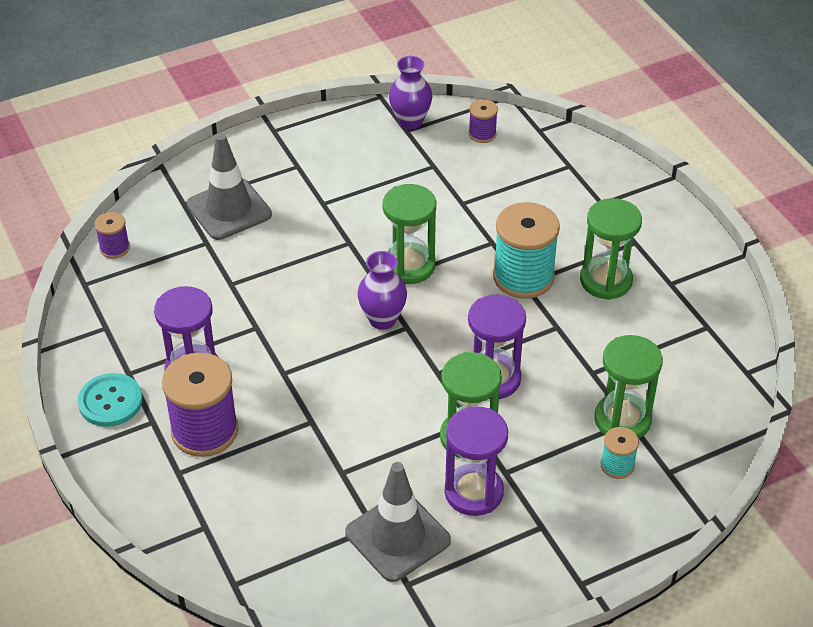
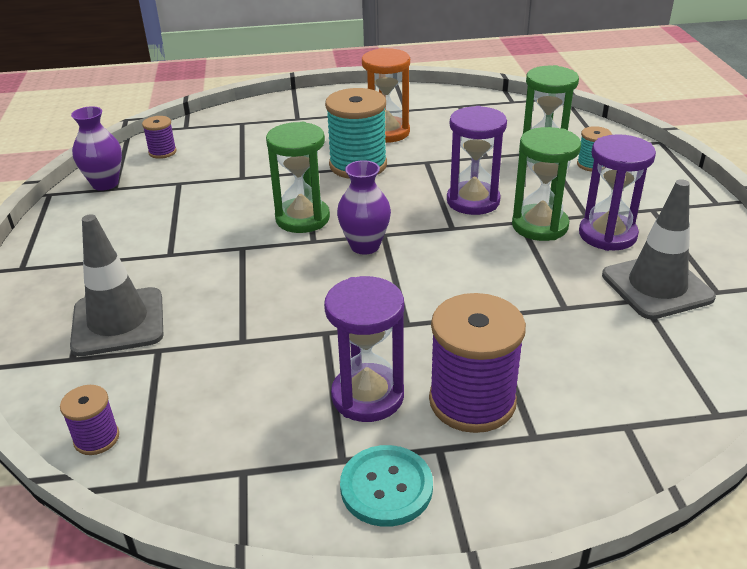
camera: 70 degrees left, 10 degrees down
(606, 280) = (386, 132): green hourglass -> orange hourglass

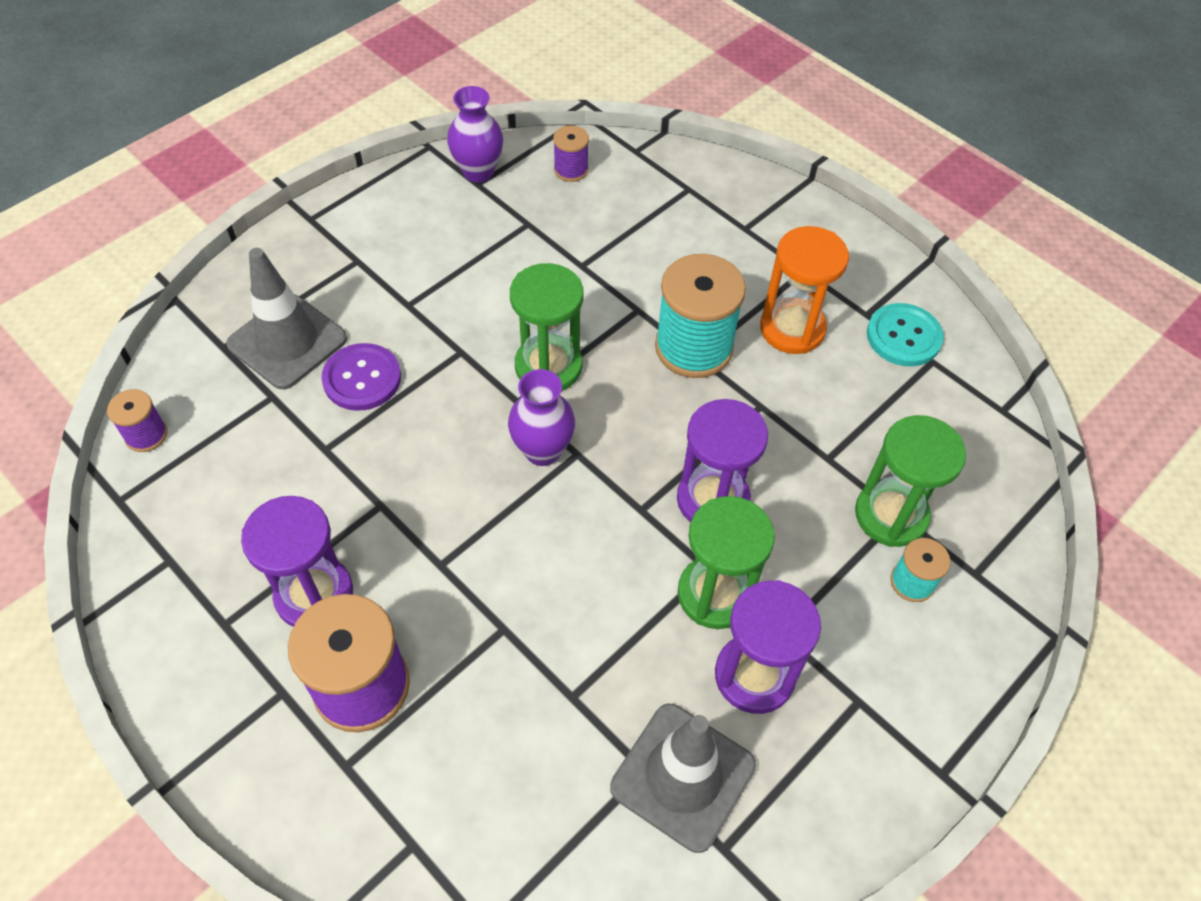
camera: 50 degrees right, 20 degrees up
(204, 298) = (362, 378): none -> purple button
(386, 487) = (211, 677): turquoise button -> turquoise button (903, 336)

